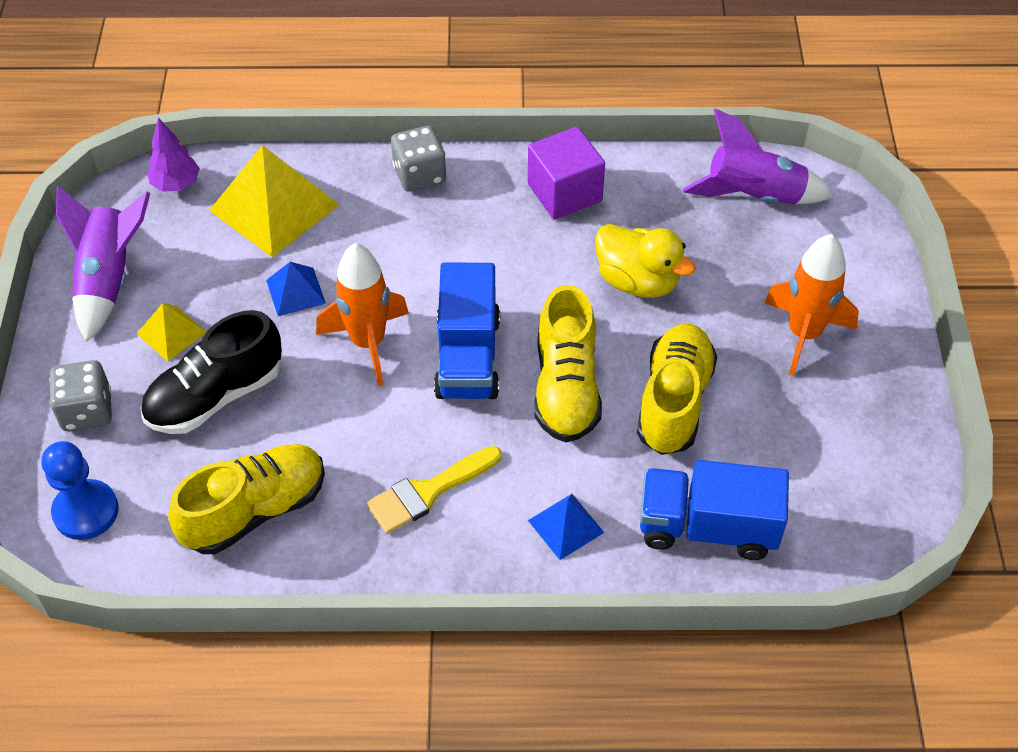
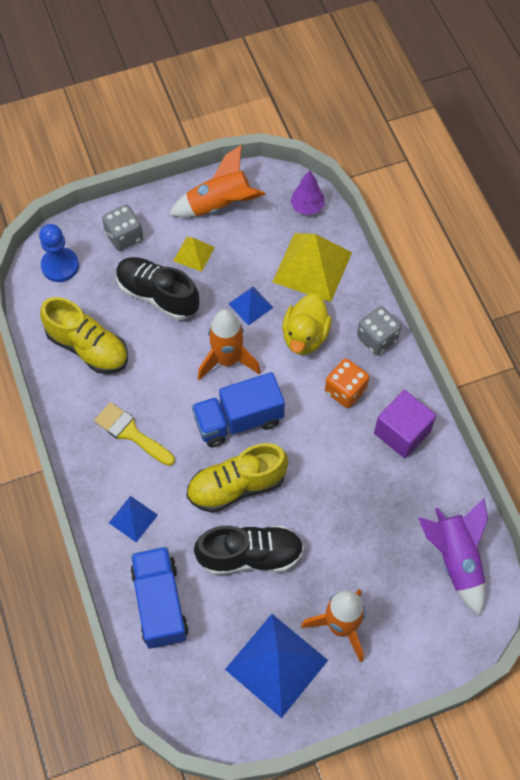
camera: 70 degrees right, 10 degrees up
(109, 279) = (219, 205): purple rocket -> orange rocket
(479, 229) = (345, 390): none -> orange dice
(637, 281) = (342, 503): yellow duck -> yellow duck (305, 336)
(674, 401) = (250, 555): yellow shoe -> black shoe
(835, 417) = (276, 664): none -> blue pyramid

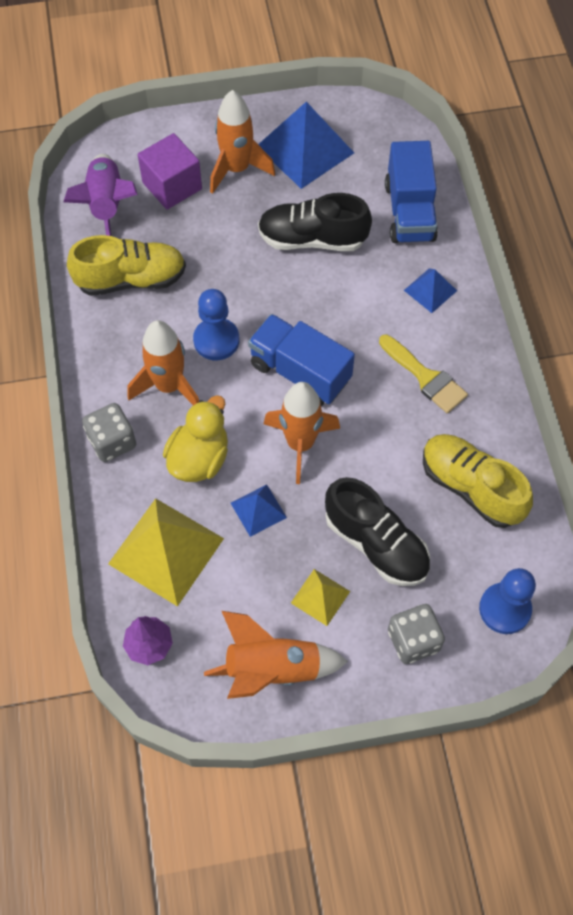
camera: 170 degrees left, 0 degrees up
(236, 486) = (314, 305): yellow shoe -> yellow shoe (131, 279)
(238, 420) = (300, 372): blue truck -> blue truck turned 135 degrees counterclockwise
(316, 438) = (216, 340): none -> blue pawn
(345, 390) = (169, 386): orange dice -> orange rocket
(402, 432) = (119, 331): purple cube -> purple cube (172, 186)

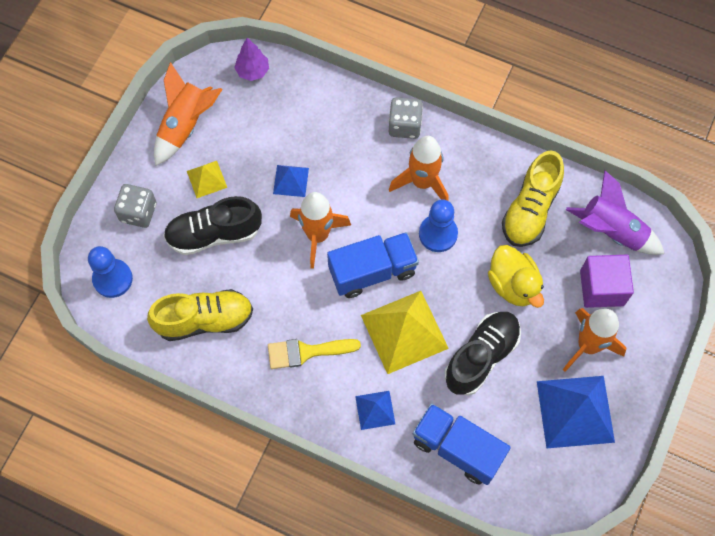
camera: 125 degrees right, 5 degrees up
(166, 551) = (304, 113): yellow pyramid -> yellow pyramid (404, 331)
(199, 458) = (354, 168): yellow duck -> yellow duck (513, 285)

